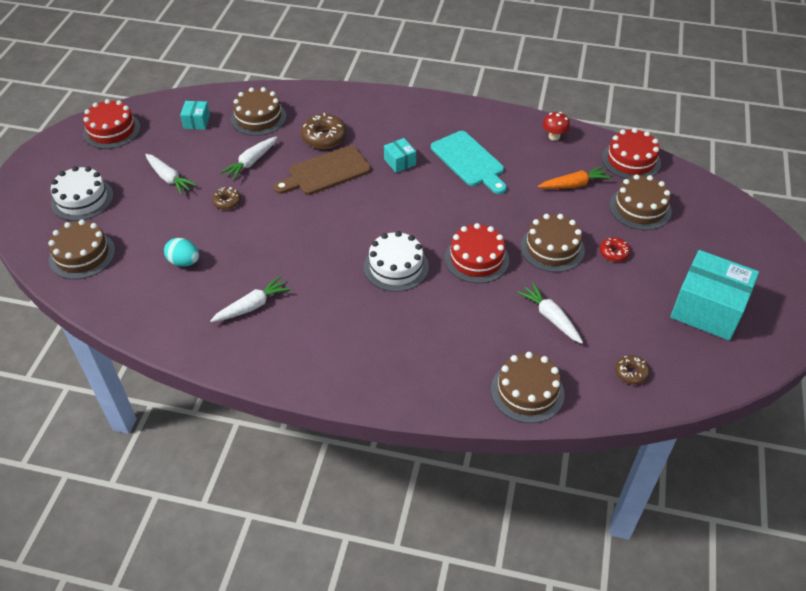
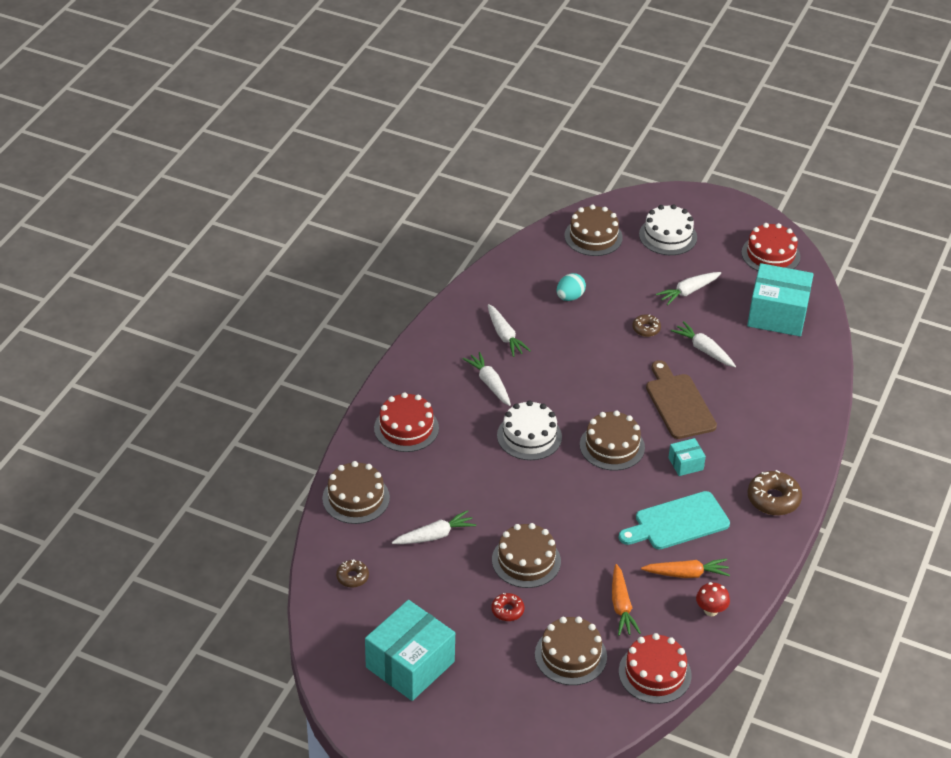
camera: 100 degrees right, 5 degrees down
(196, 122) = (777, 314): turquoise box -> turquoise box, size x2.15
(258, 118) = (779, 361): brown cake -> brown cake (612, 446)
(324, 137) = (738, 409): brown donut -> brown donut (773, 499)
(328, 308) = (489, 383): none -> white carrot
(476, 259) = (525, 497): red cake -> red cake (406, 428)
(523, 152) = (686, 574): none -> orange carrot

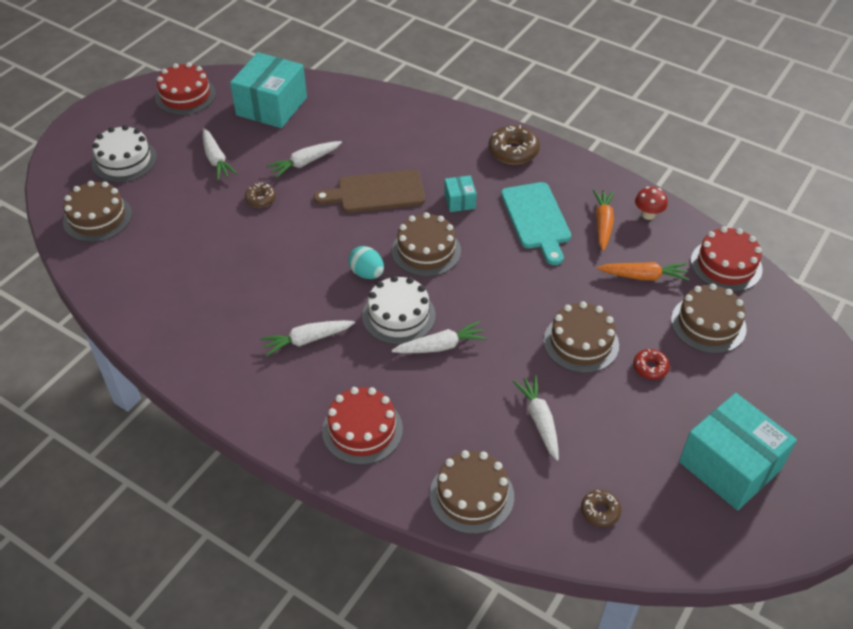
camera: 80 degrees left, 5 degrees up
(505, 336) = (232, 316): white carrot -> white carrot (440, 346)
(570, 297) = (189, 251): turquoise egg -> turquoise egg (367, 273)

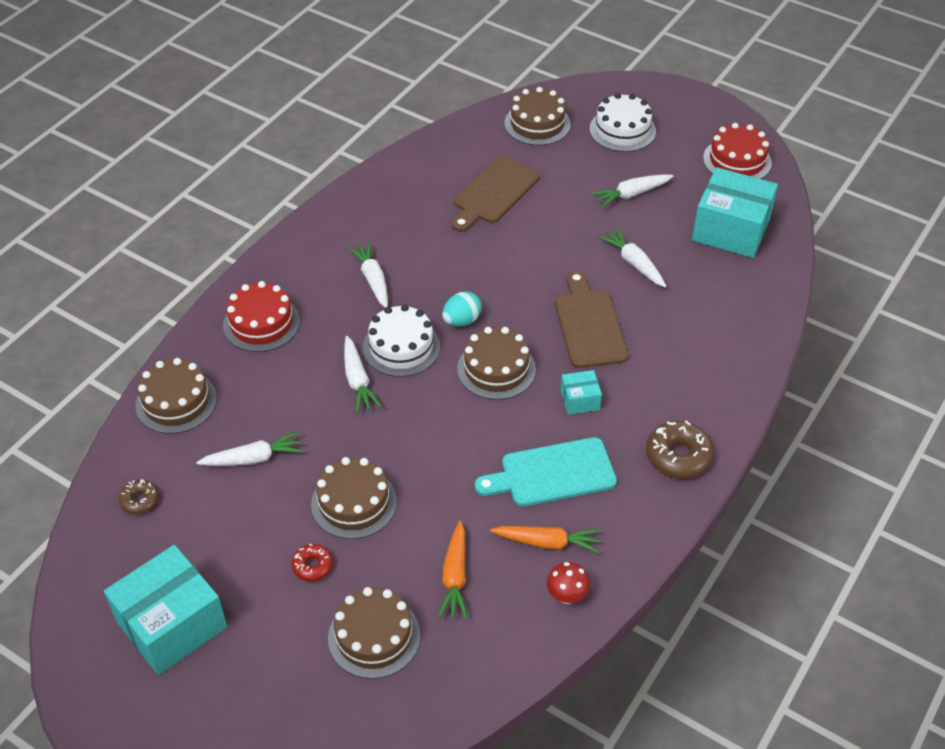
camera: 90 degrees right, 0 degrees up
(195, 250) = (494, 193): none -> brown cutting board
(261, 199) = (571, 233): brown donut -> none
(726, 265) = (474, 675): red cake -> none

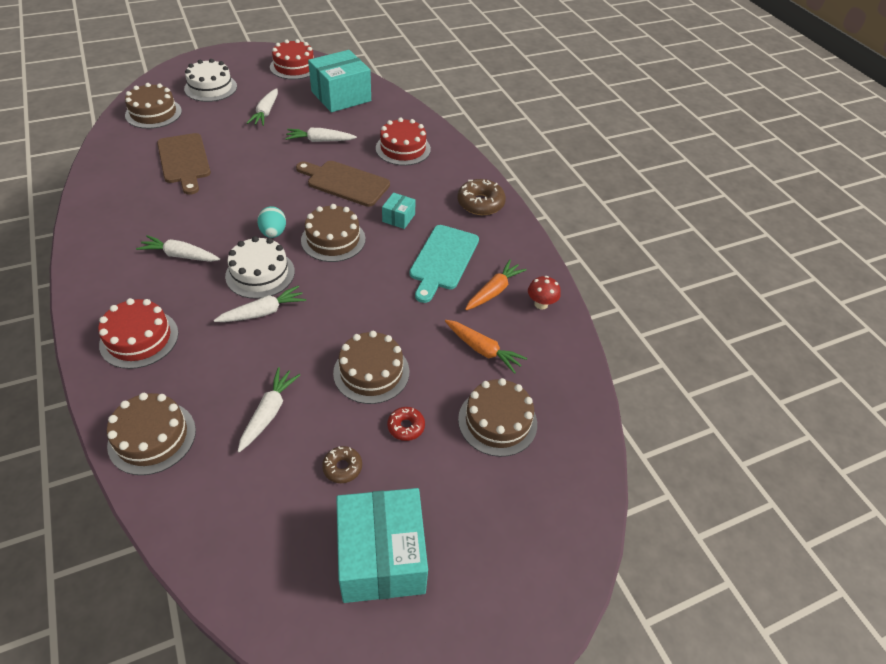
camera: 60 degrees left, 0 degrees up
(139, 500) = (229, 518): brown donut -> brown donut (342, 467)
(358, 380) = (263, 312): white carrot -> white carrot turned 45 degrees counterclockwise
(698, 336) = (403, 148): none -> red cake

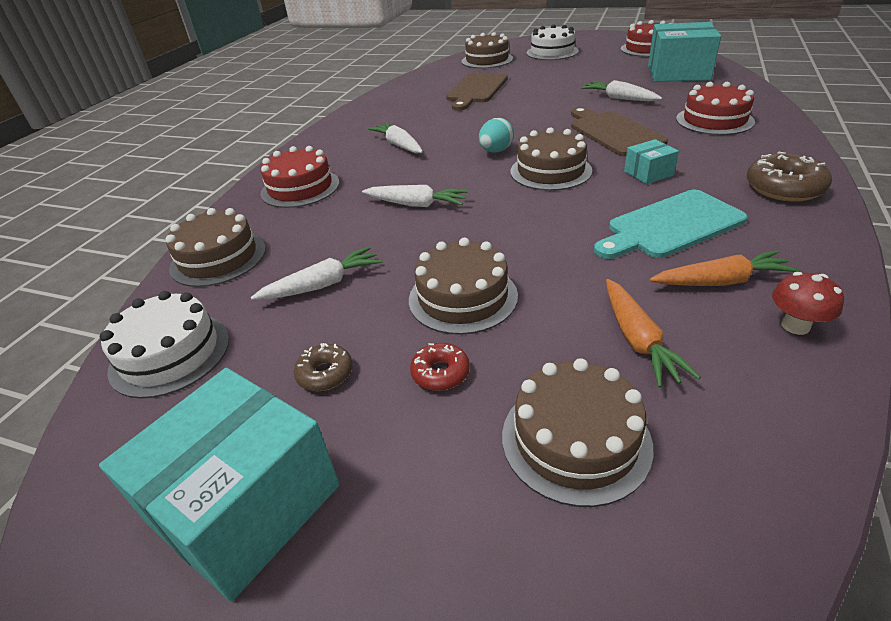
camera: 50 degrees right, 10 degrees down
(260, 274) = (448, 176): white cake -> white cake (170, 354)
(266, 112) = (585, 73): white carrot -> none

